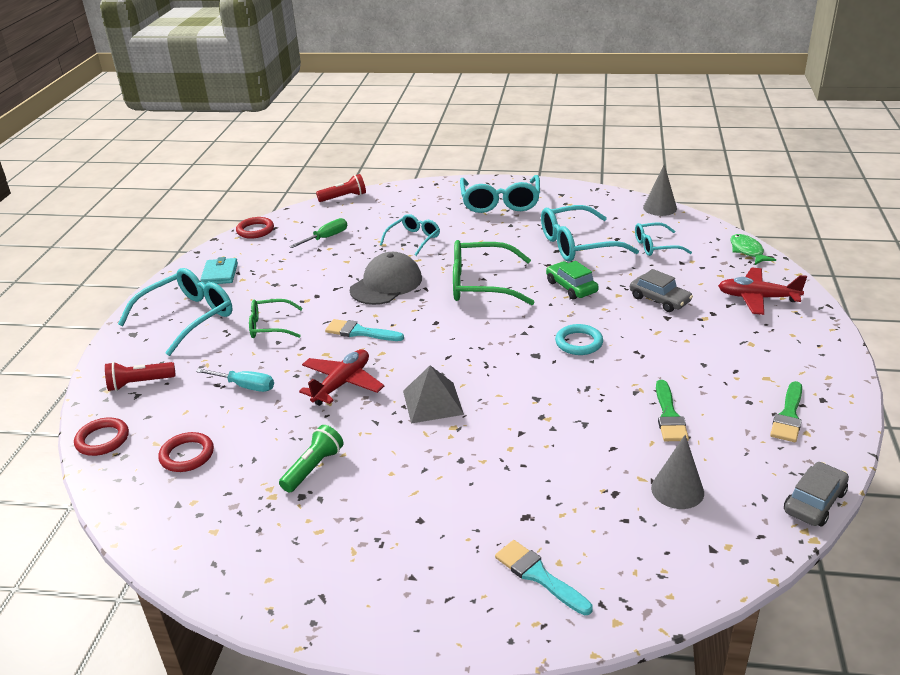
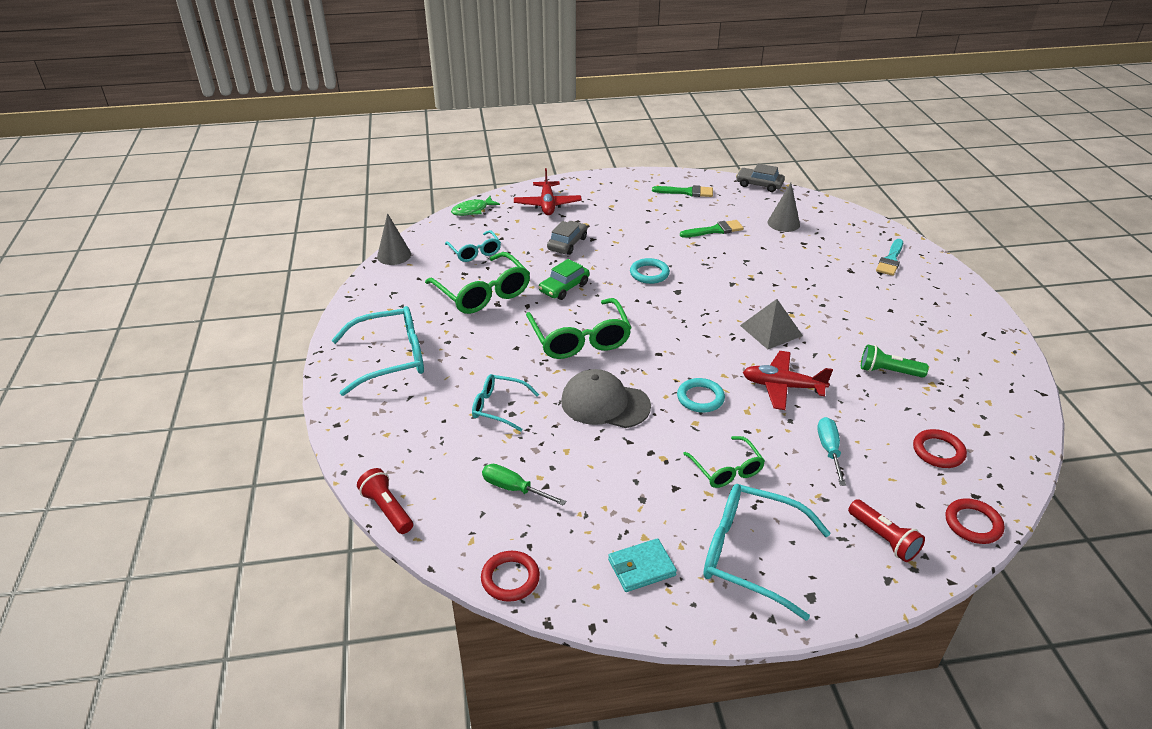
camera: 110 degrees left, 5 degrees up
(360, 332) = (700, 398): turquoise brush -> turquoise ring
(577, 245) = (483, 293): turquoise glasses -> green glasses

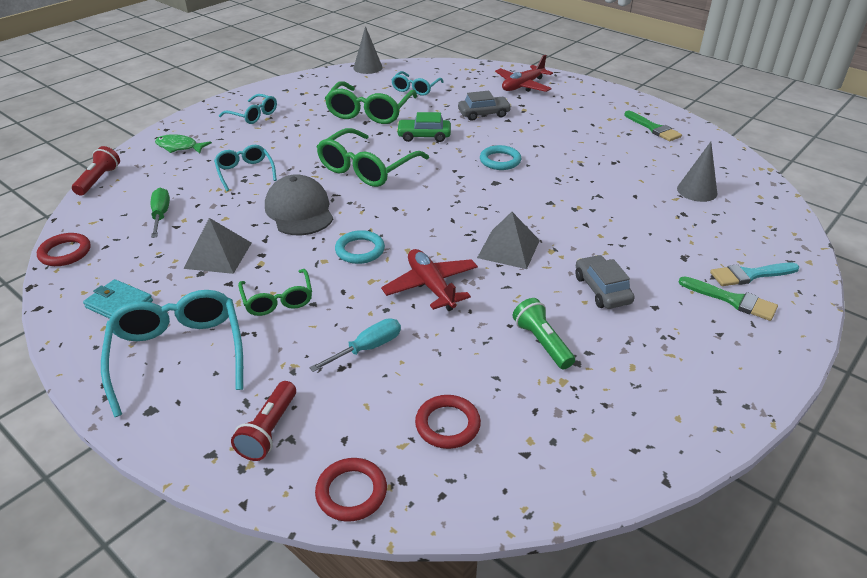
camera: 50 degrees right, 0 degrees up
(391, 358) = (253, 115): turquoise glasses -> turquoise glasses, size x0.59
(472, 210) = (465, 66): green fish -> green fish (179, 147)
(625, 478) = (218, 255): none -> grey pyramid
(715, 230) = (618, 163): green brush -> green brush (732, 300)
(726, 470) = (278, 300): green glasses -> green glasses turned 45 degrees counterclockwise
(759, 185) = (738, 155): grey car -> grey car (602, 289)

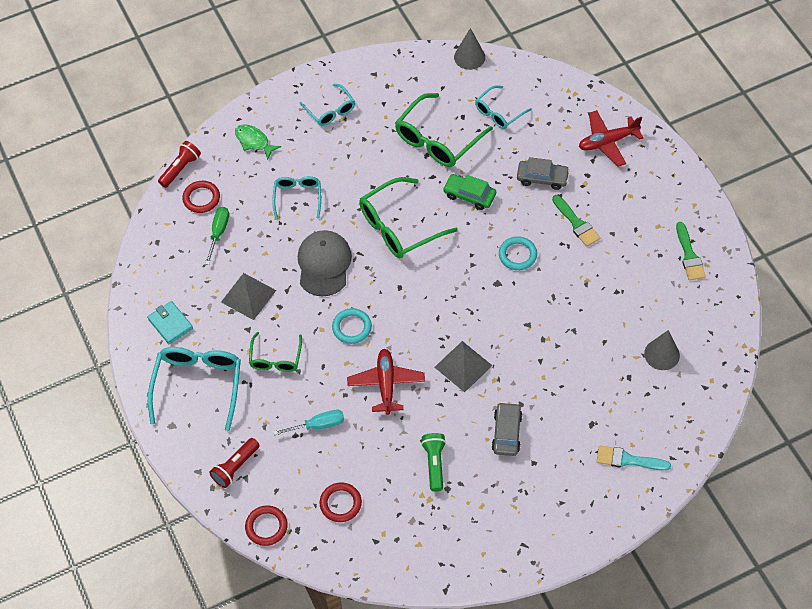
camera: 25 degrees right, 20 degrees up
(65, 253) = (143, 254): red ring -> red ring (201, 198)
(732, 300) = (594, 478): green brush -> green brush (576, 223)

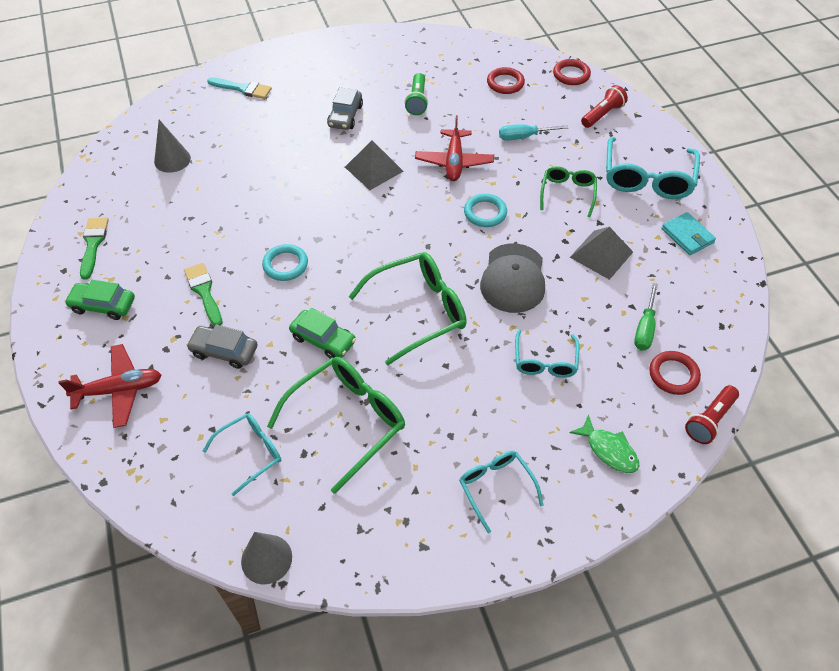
camera: 175 degrees left, 5 degrees down
(652, 203) = (103, 305): none -> green car

